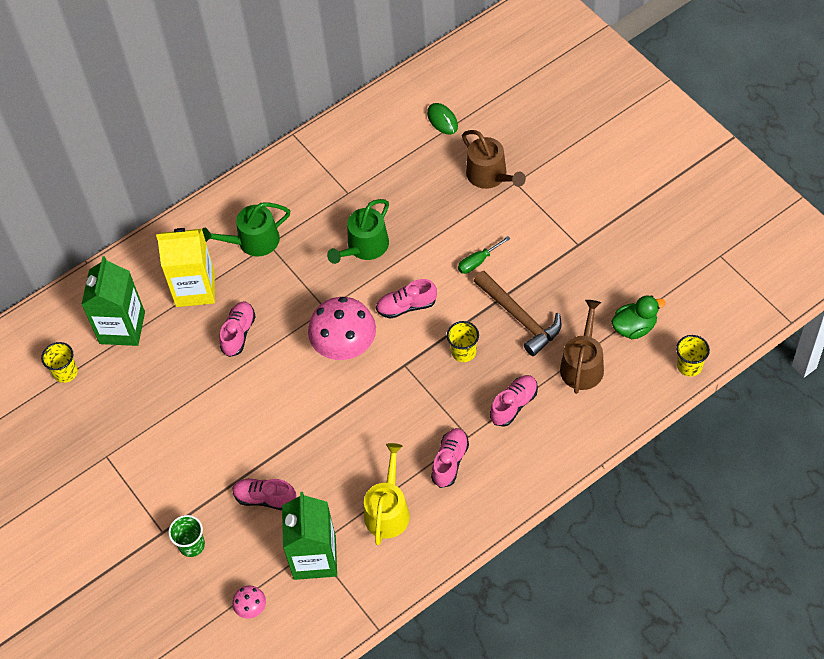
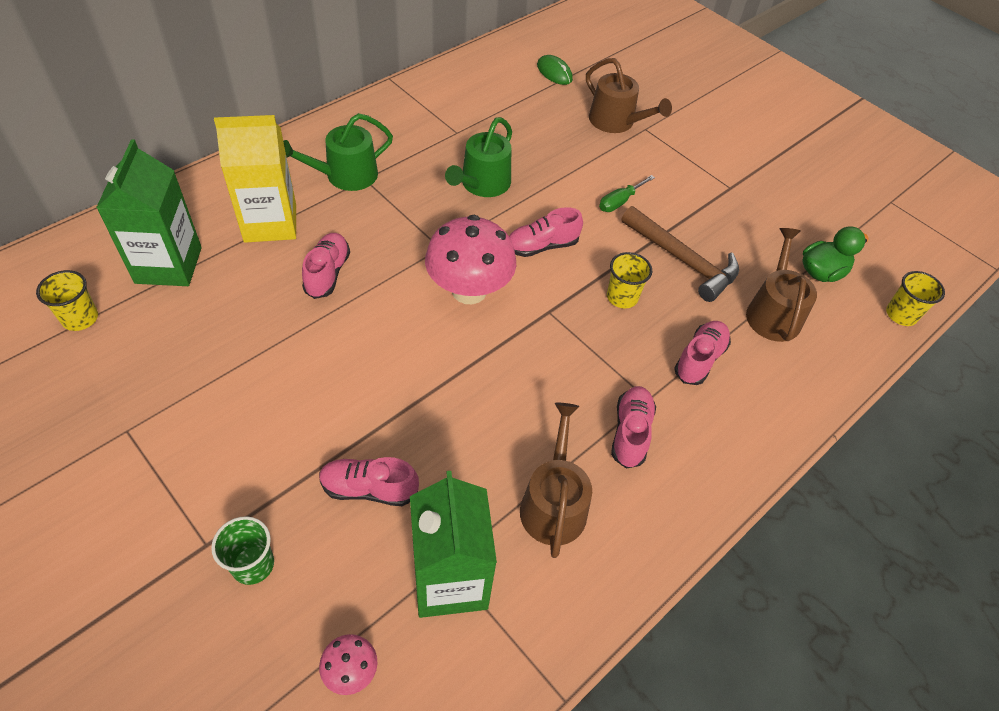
camera: 15 degrees left, 5 degrees down
(388, 510) = (553, 503): yellow watering can -> brown watering can

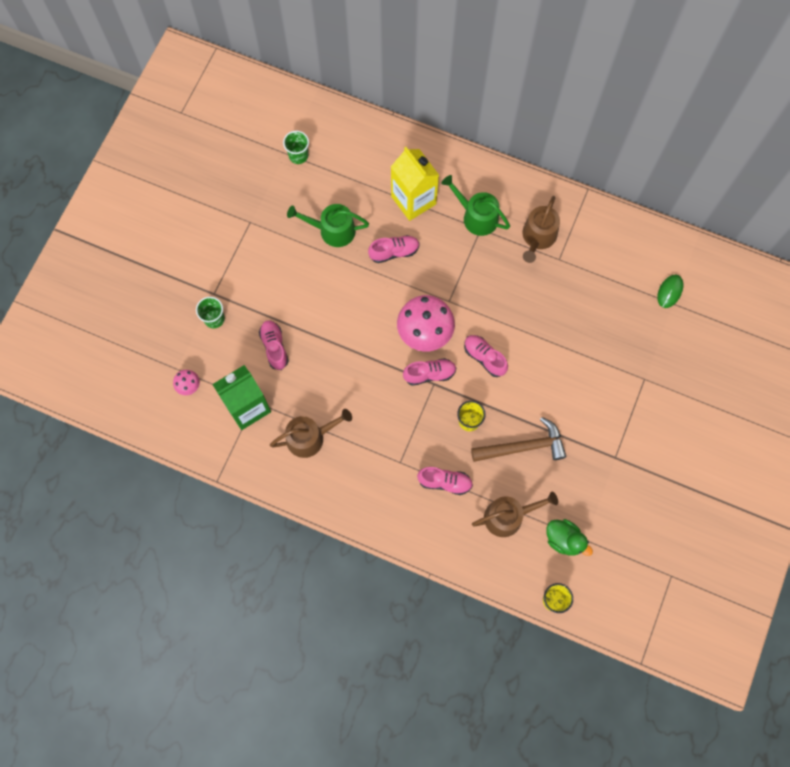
camera: 70 degrees right, 20 degrees up
(80, 318) = (298, 155): yellow cup -> green cup
(168, 265) = (354, 171): green carton -> none
(482, 184) = (518, 298): green watering can -> green watering can (332, 230)
(616, 122) = (639, 356): brown watering can -> brown watering can (538, 237)
(619, 202) = (554, 389): green screwdriver -> none
(630, 433) = (372, 460): pink shoe -> pink shoe (429, 374)
(682, 260) = (523, 447): brown hammer -> brown hammer turned 120 degrees counterclockwise

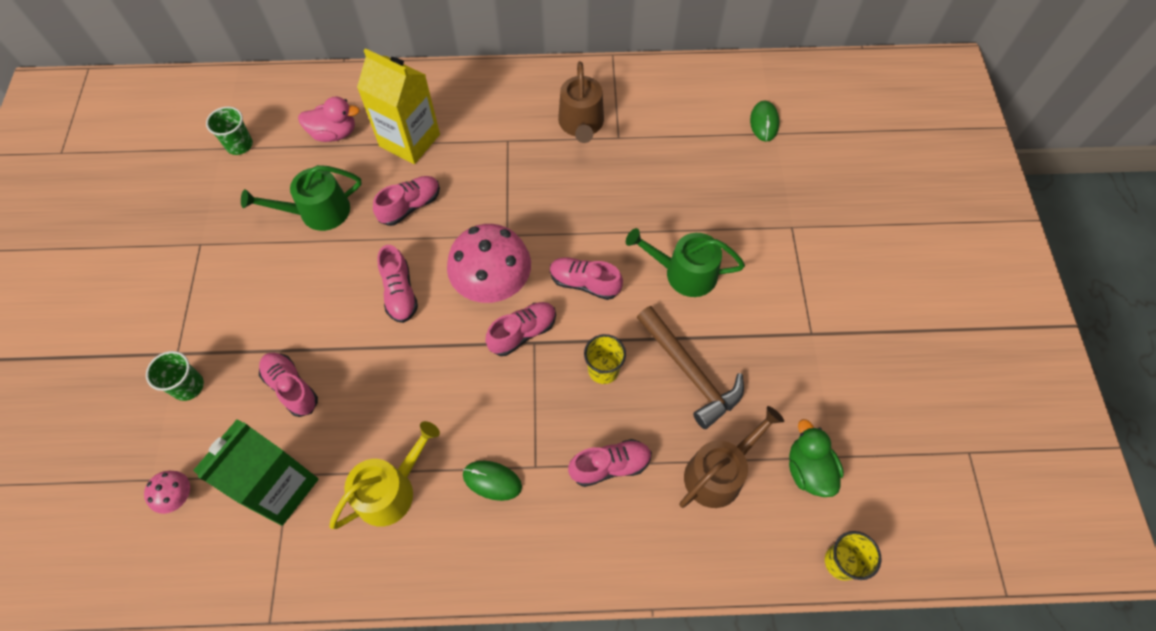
camera: 25 degrees left, 10 degrees down
(310, 437) = (390, 490): brown watering can -> yellow watering can
(363, 312) = (400, 292): none -> pink shoe
(364, 173) = (334, 133): none -> pink duck
(371, 459) = (492, 481): none -> green mouse
(476, 216) = (496, 129): green watering can -> green watering can (684, 273)
(523, 447) = (690, 372): brown hammer -> brown hammer turned 90 degrees clockwise
(564, 539) = (808, 470): green duck -> green duck turned 120 degrees counterclockwise

